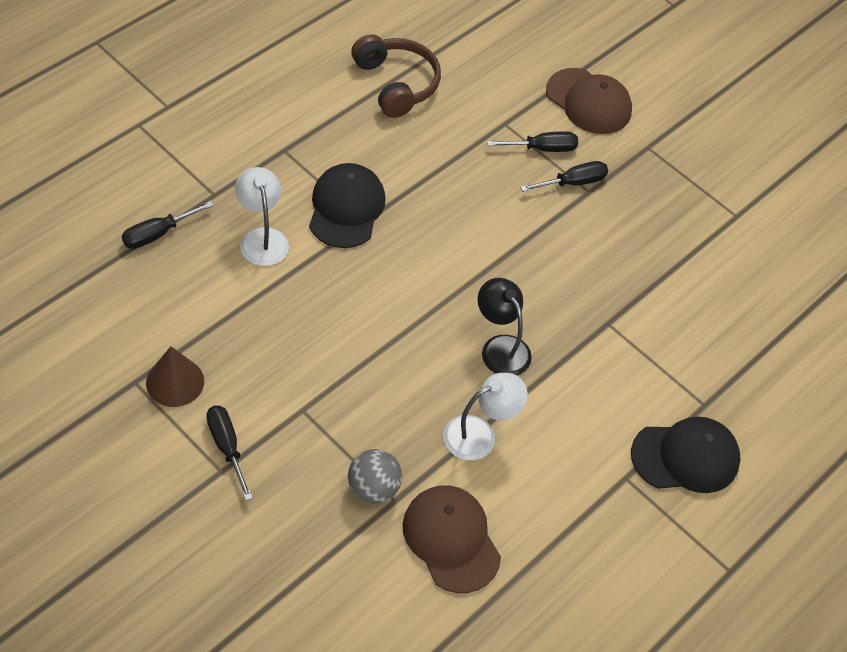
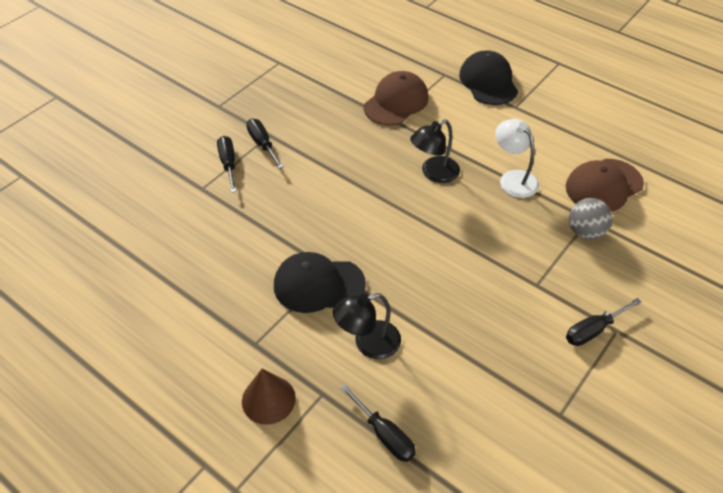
camera: 90 degrees left, 5 degrees down
(175, 382) = (547, 382): brown cone -> brown cone (268, 399)
(262, 238) = (368, 343): white lamp -> black lamp
(396, 84) = (158, 267): brown headphones -> none
(589, 102) = (172, 140): brown cap -> brown cap (396, 102)

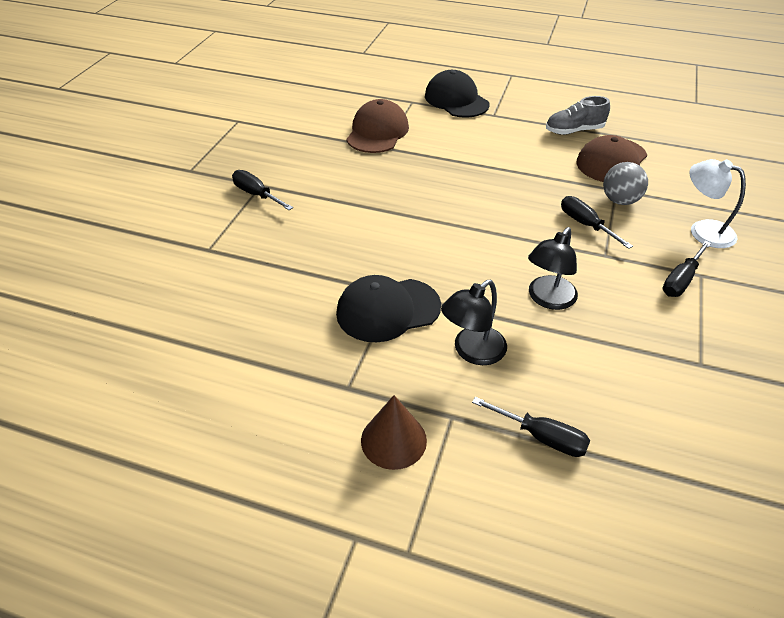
camera: 20 degrees left, 5 degrees down
(228, 164) = (227, 220): black screwdriver -> black screwdriver (586, 225)
(434, 173) = (449, 183): black lamp -> black lamp (548, 299)
(513, 178) = (527, 172): white lamp -> white lamp (703, 230)
(586, 143) = (574, 131): none -> grey shoe

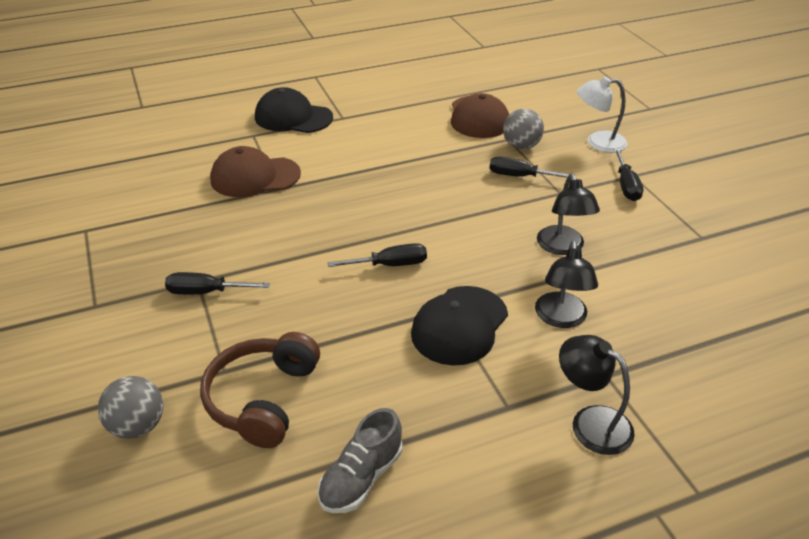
camera: 40 degrees left, 5 degrees down
(129, 254) = (138, 426): none -> grey ball
(207, 280) = (262, 399): none -> brown headphones
(377, 132) = (255, 177): brown cap -> brown cap turned 75 degrees counterclockwise
(393, 440) = (591, 422): brown cone -> black lamp
(541, 437) = (676, 349): black screwdriver -> black screwdriver (390, 265)
(574, 131) = (423, 105): grey shoe -> grey shoe (361, 477)

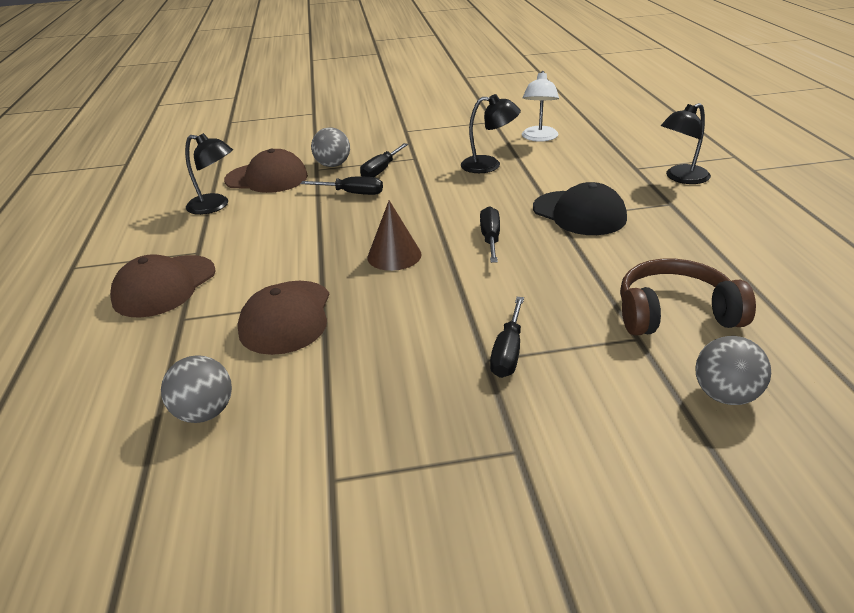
camera: 75 degrees left, 5 degrees down
(152, 170) = (205, 413): none -> grey ball
(262, 399) = (675, 313): brown headphones -> brown headphones turned 150 degrees clockwise
(293, 117) = (164, 286): black cap -> brown cap
(349, 212) = (394, 255): none -> brown cone
(361, 477) = (756, 266): grey shoe -> none
(561, 318) = (575, 175): black lamp -> black lamp (215, 206)
(598, 142) = (350, 136): white lamp -> white lamp (539, 138)
(626, 185) = (418, 134): black screwdriver -> black screwdriver (352, 193)

